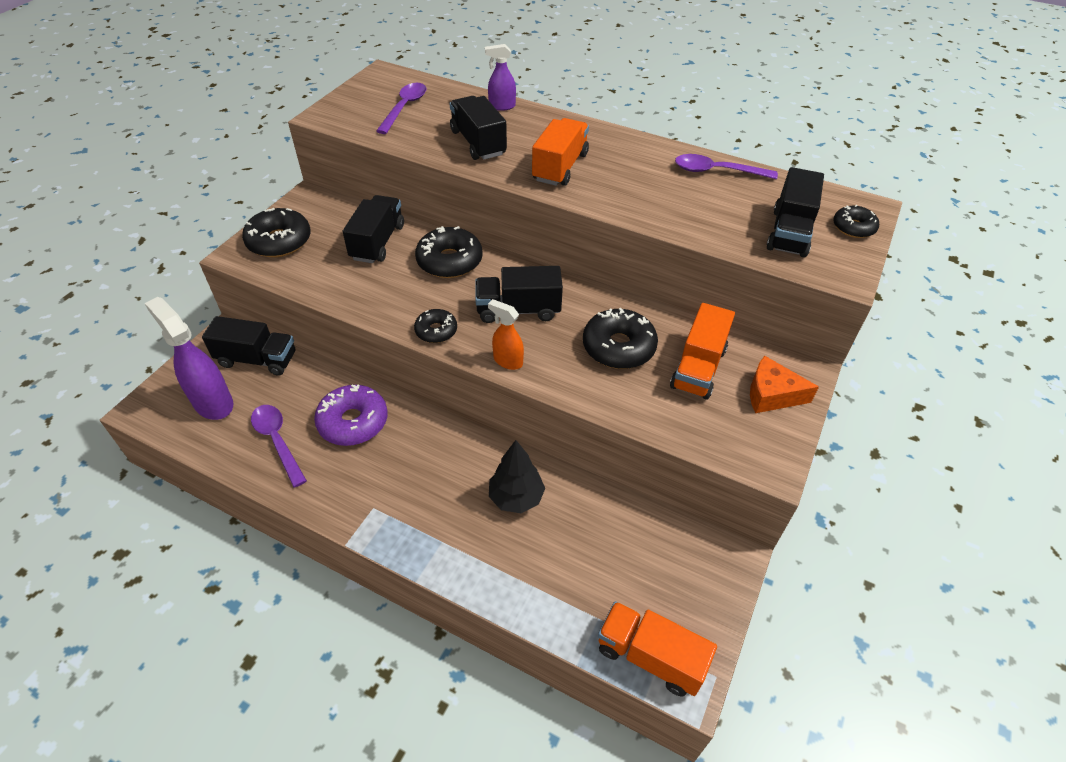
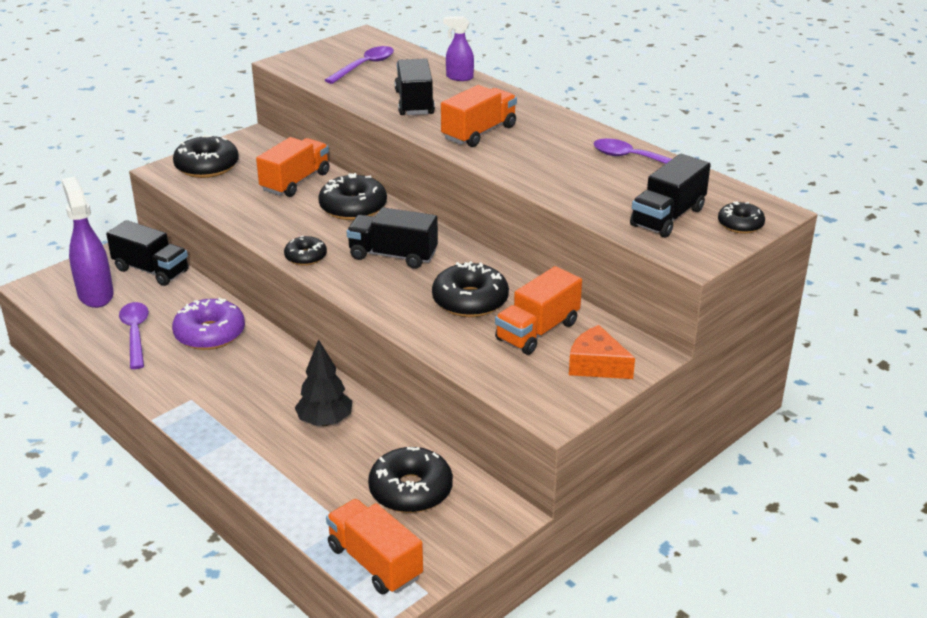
camera: 20 degrees right, 15 degrees down
(378, 242) = (295, 182): black truck -> orange truck
(507, 361) = (356, 291): orange spray bottle -> none
(636, 557) = (410, 490): none -> black donut

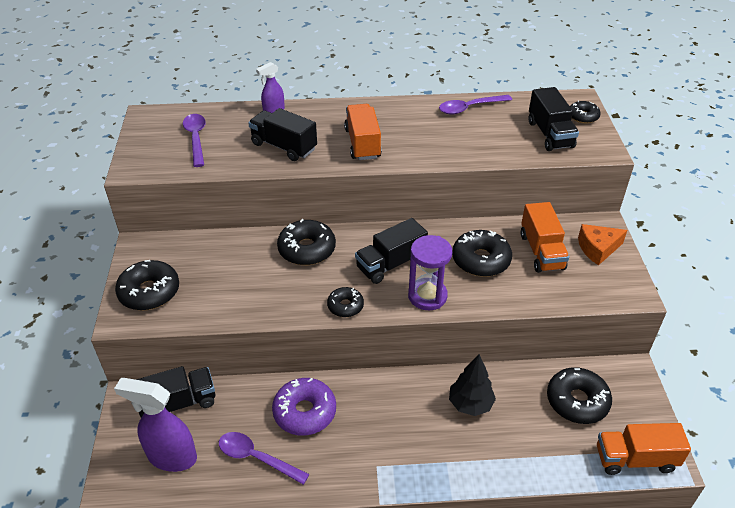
camera: 50 degrees left, 10 degrees up
(295, 182) = (235, 258): orange truck -> none
(375, 292) = (427, 296): none -> purple hourglass

